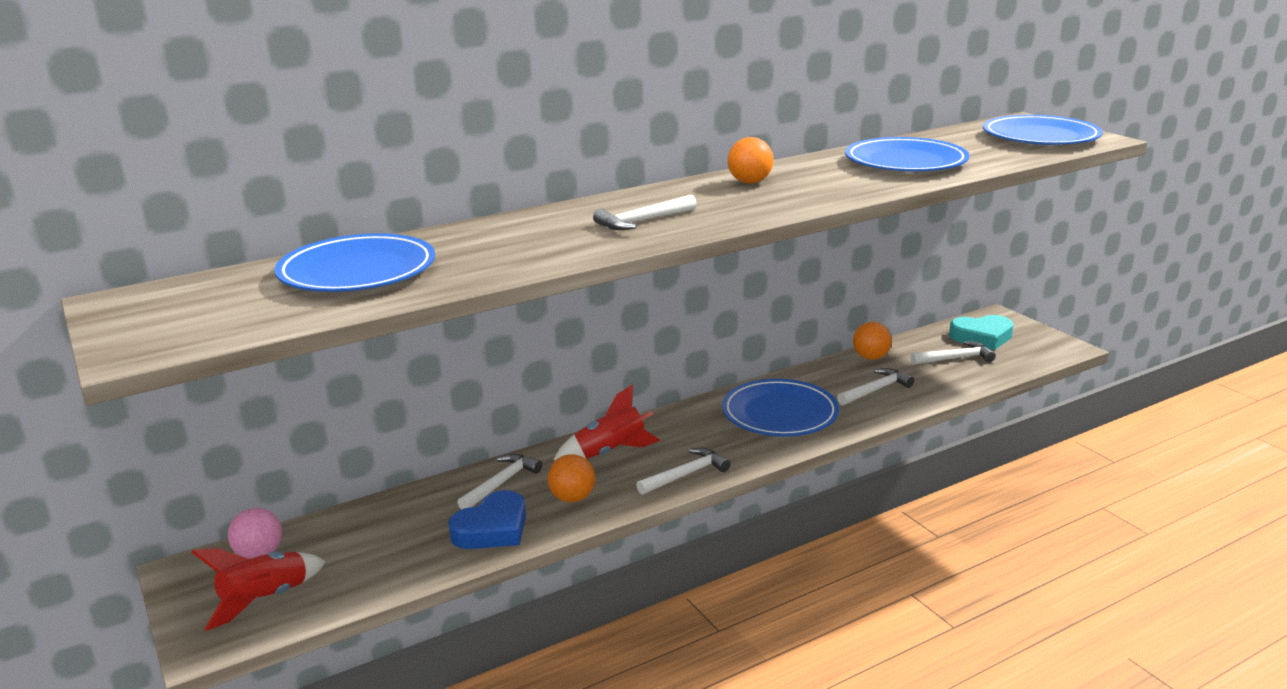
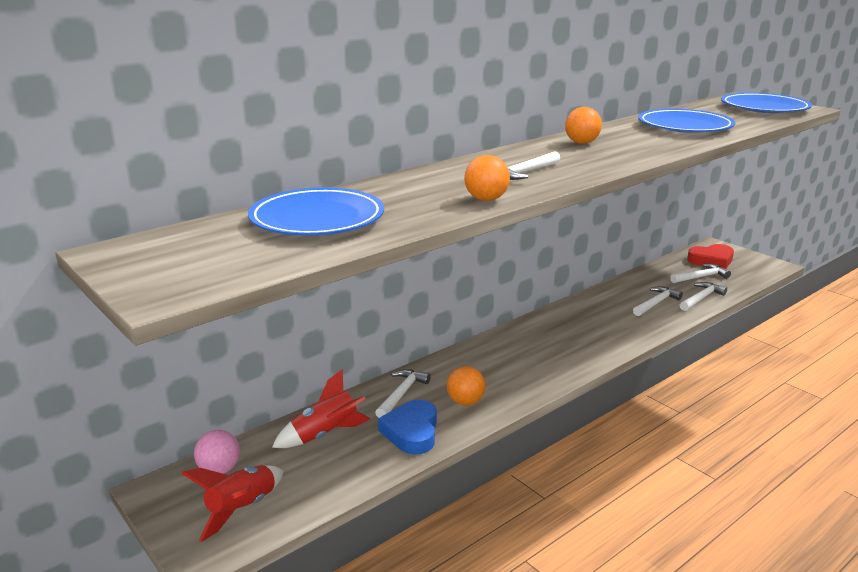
camera: 10 degrees left, 0 degrees up
(492, 529) = (411, 432): blue heart -> blue heart turned 150 degrees clockwise
(610, 452) = (478, 363): red rocket -> red rocket (325, 434)
(685, 475) = (546, 377): white hammer -> white hammer (701, 298)
(779, 413) = (594, 325): blue plate -> none
(871, 357) = (640, 279): orange ball -> orange ball (486, 199)
(982, 337) = (711, 260): turquoise heart -> red heart

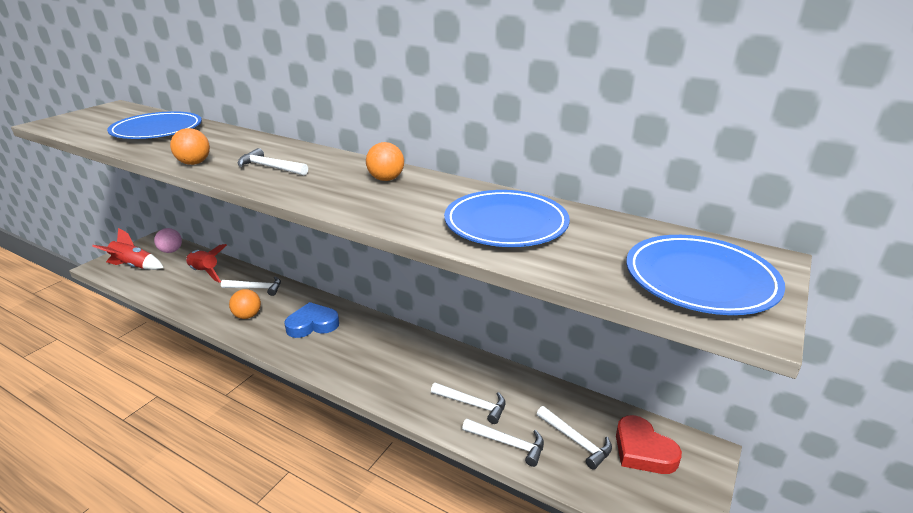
camera: 70 degrees right, 5 degrees up
(411, 432) = (207, 301): blue heart -> blue heart (312, 324)

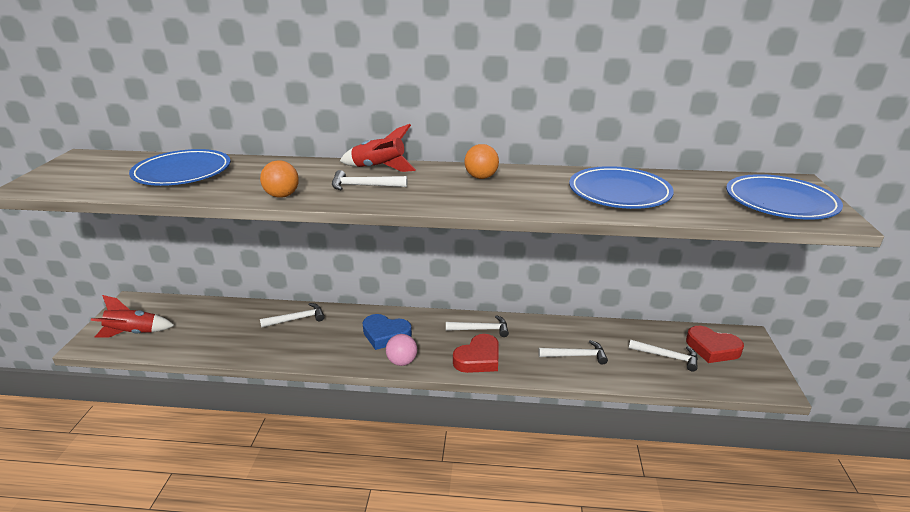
camera: 25 degrees left, 0 degrees up
(171, 251) = (162, 308): pink ball -> pink ball (402, 361)
(205, 272) = (226, 318): red rocket -> red rocket (379, 168)
(247, 316) = (314, 345): orange ball -> none
(312, 324) = (385, 335): blue heart -> blue heart turned 120 degrees counterclockwise
(372, 374) = (478, 358): none -> red heart
(508, 443) = (625, 374): white hammer -> white hammer (481, 329)

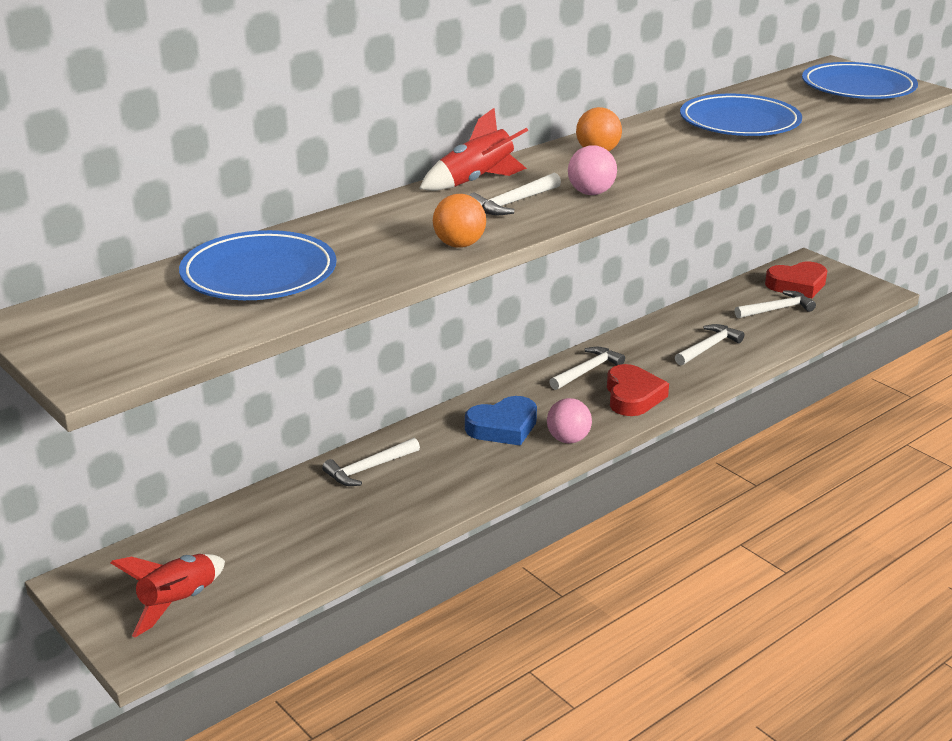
camera: 45 degrees left, 0 degrees up
(297, 319) = (369, 468): white hammer -> white hammer turned 150 degrees counterclockwise
(415, 197) = (591, 193): none -> pink ball

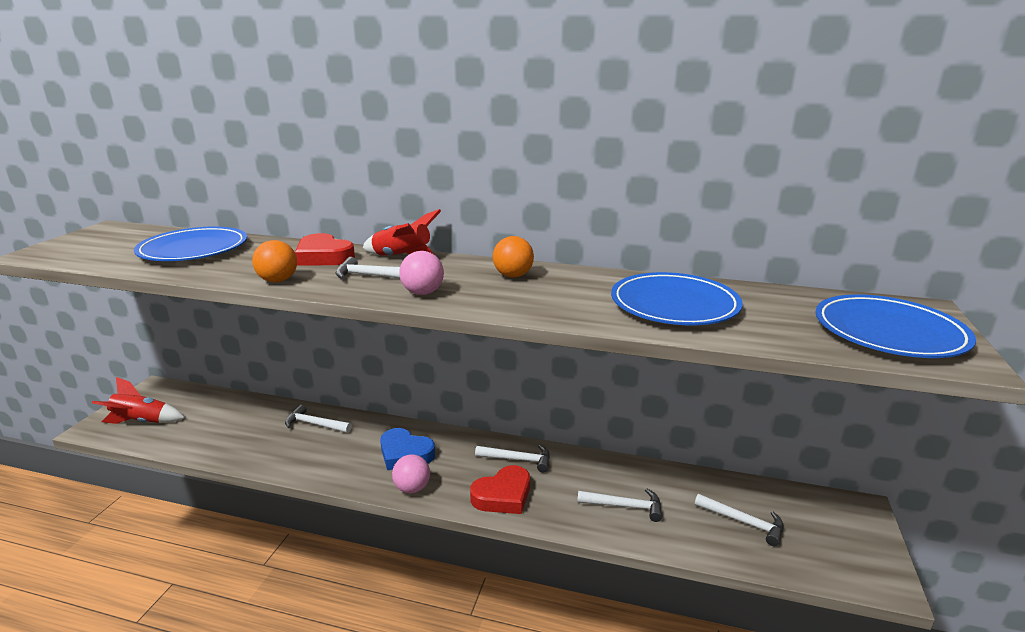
camera: 55 degrees right, 5 degrees down
(797, 285) = (808, 518): red heart -> red heart (324, 257)

